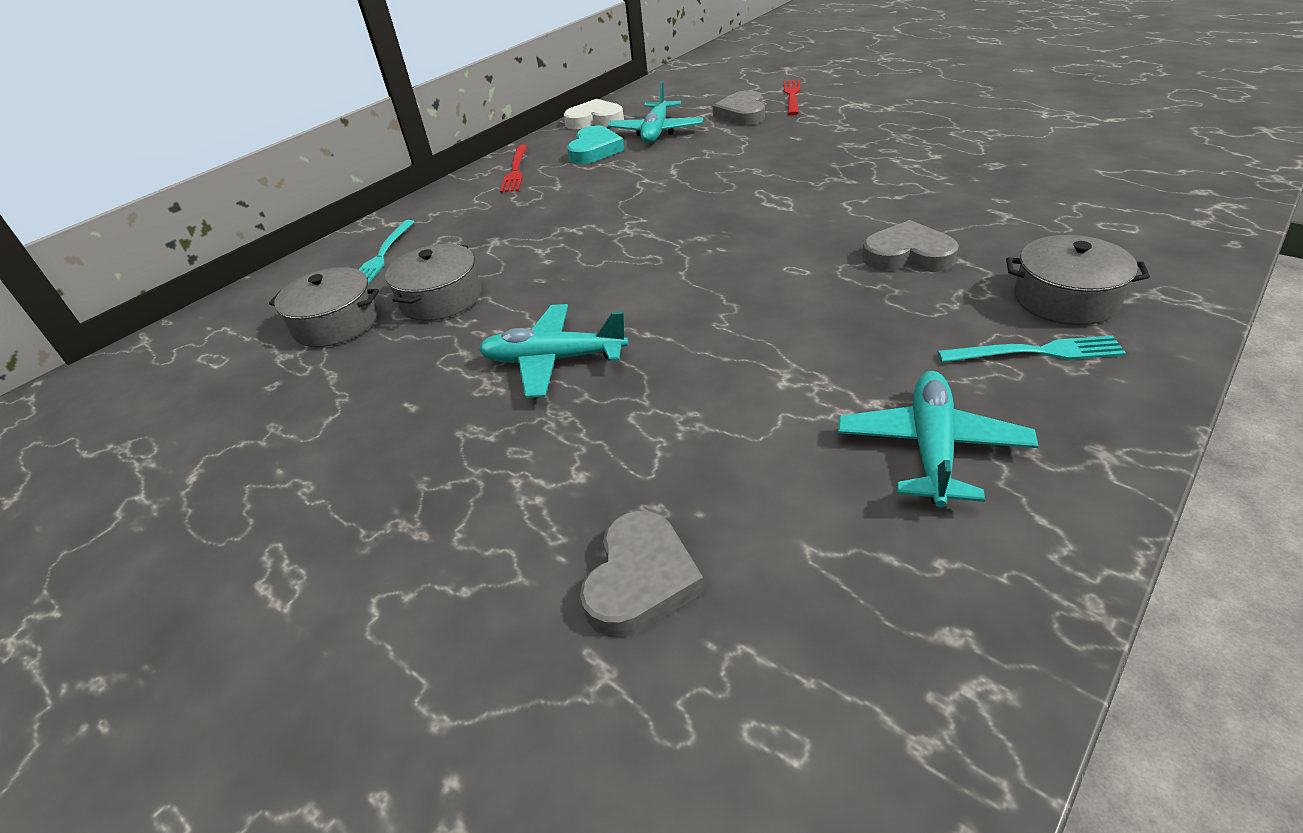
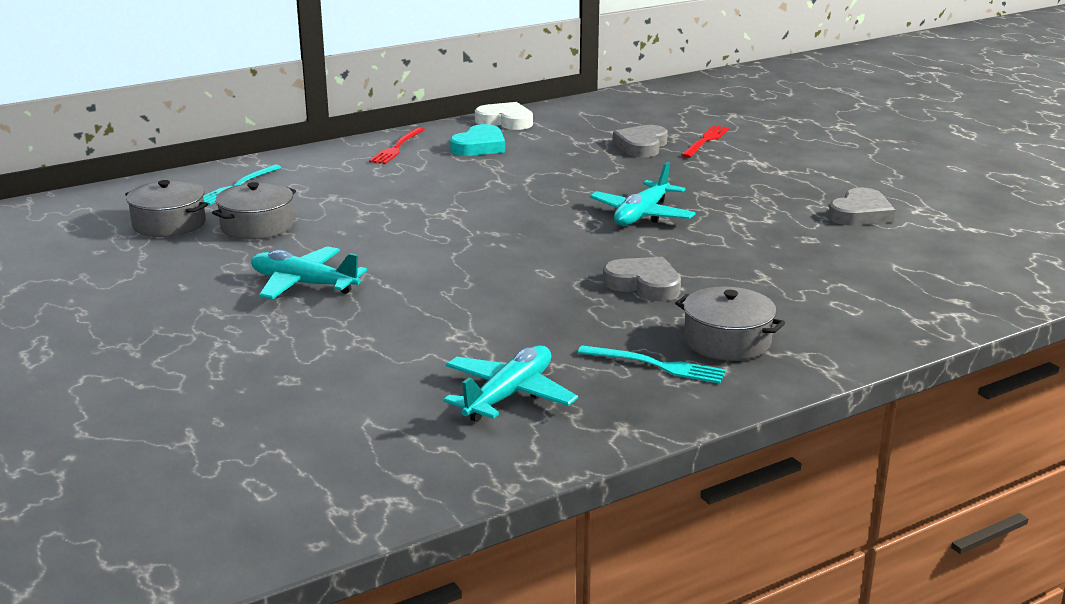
camera: 15 degrees right, 15 degrees down
(640, 580) = (249, 407): grey heart -> grey heart (860, 214)
(656, 132) = (548, 143): turquoise plane -> turquoise plane (642, 215)

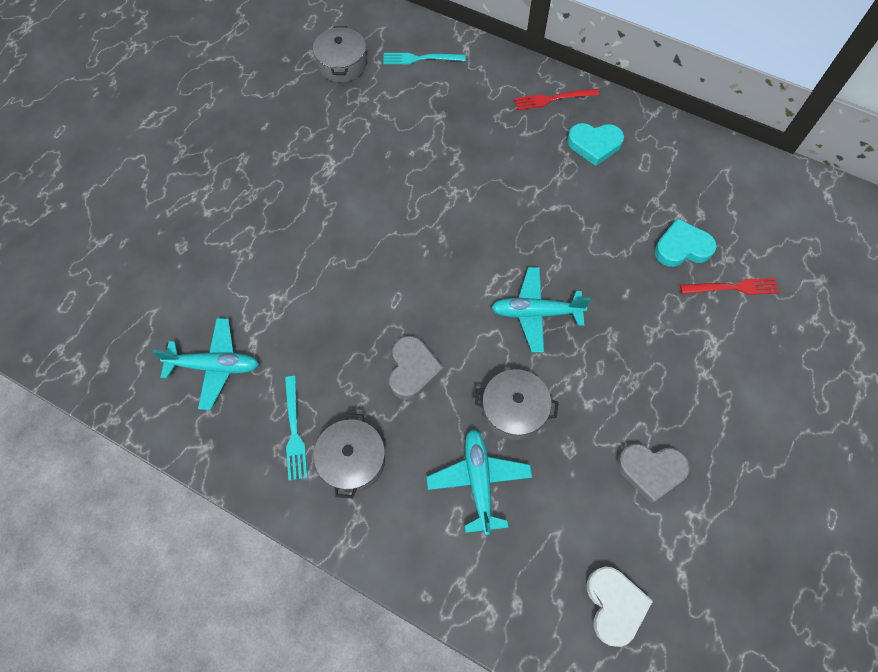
camera: 60 degrees right, 40 degrees up
(257, 226) = (367, 107): grey pot -> grey pot (514, 410)
(304, 284) = (300, 181): turquoise plane -> turquoise plane (479, 481)
(505, 121) = (661, 132): white heart -> white heart (614, 605)
(641, 146) = (682, 247): grey heart -> turquoise heart

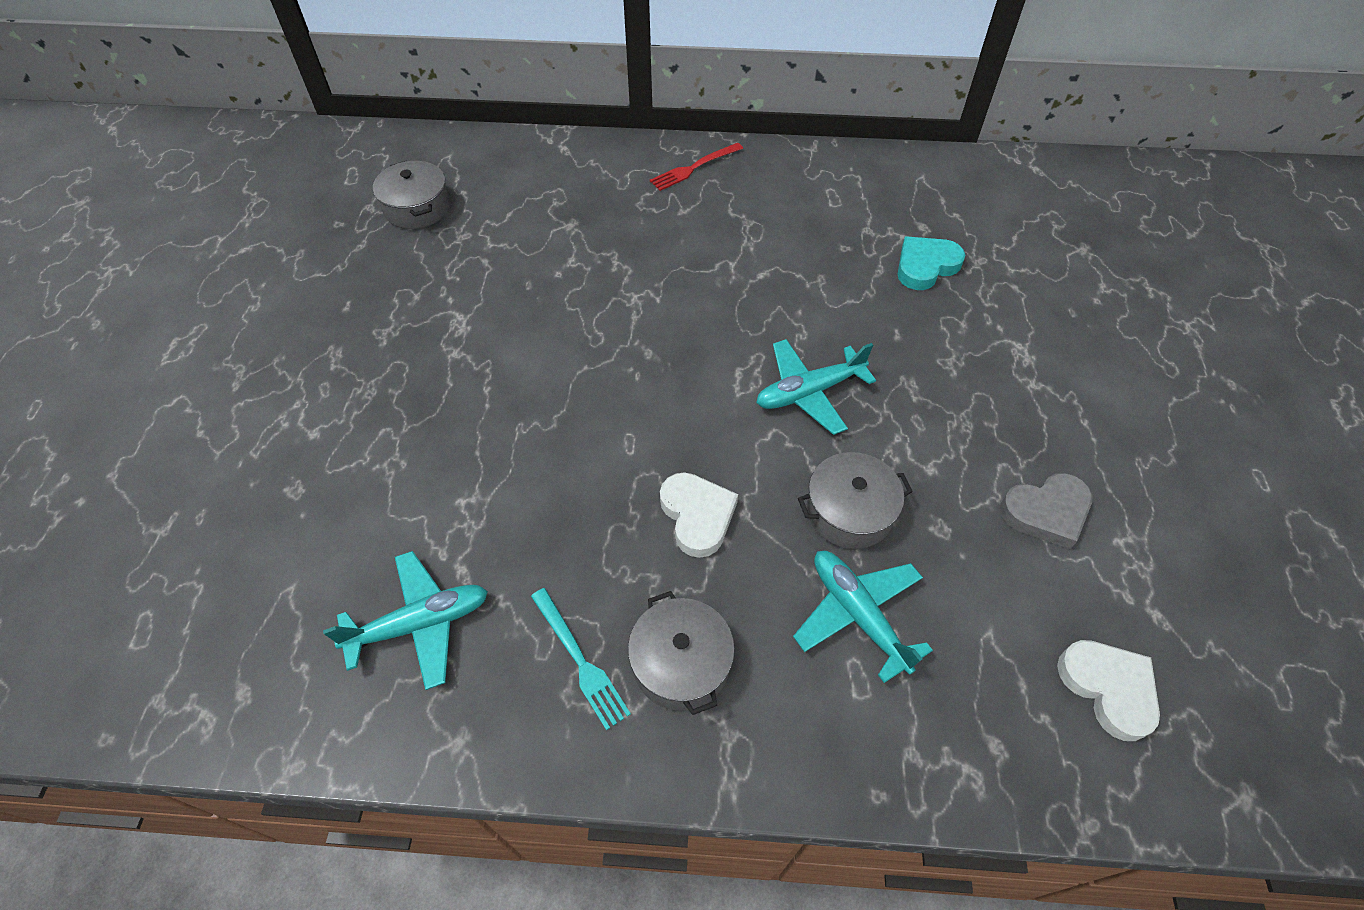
camera: 25 degrees left, 10 degrees down
(413, 369) = (697, 516): grey heart -> white heart
(420, 59) = (514, 174): turquoise fork -> none
(594, 145) = (767, 198): turquoise heart -> none
(733, 287) = (1004, 287): red fork -> none

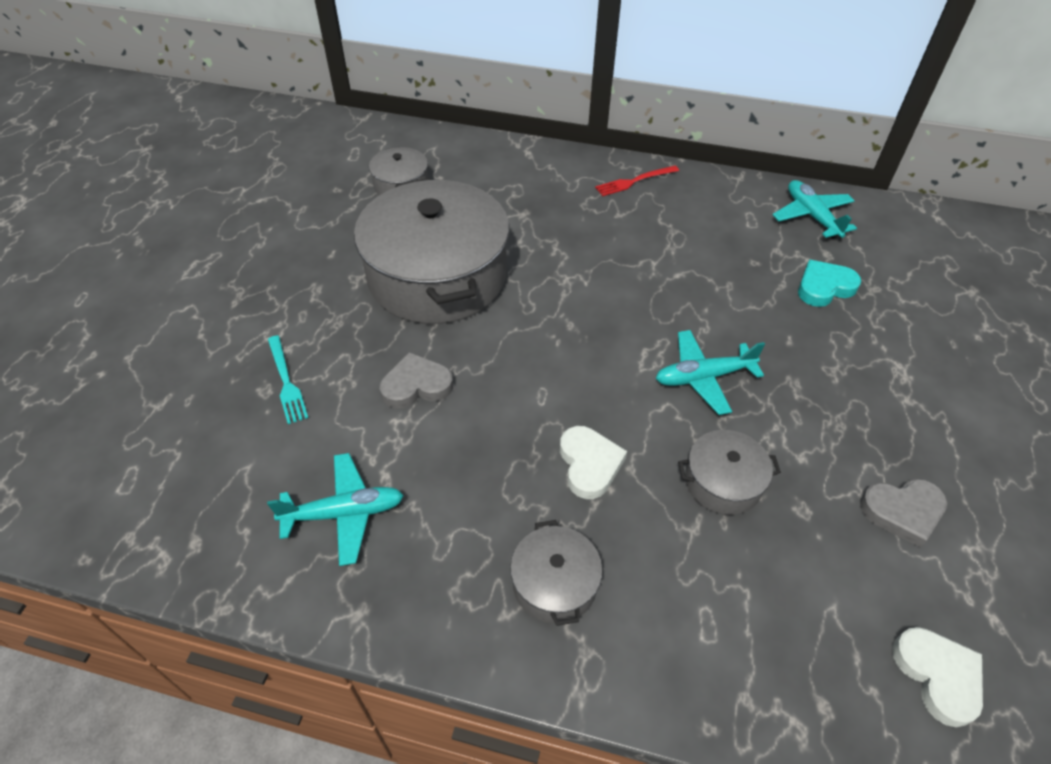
camera: 10 degrees right, 5 degrees down
(479, 454) = (416, 385): none -> grey heart
(481, 315) = (437, 276): none -> grey pot
(580, 661) = (469, 566): turquoise fork -> turquoise fork (286, 382)
(858, 614) = (716, 570): turquoise plane -> turquoise plane (811, 216)

